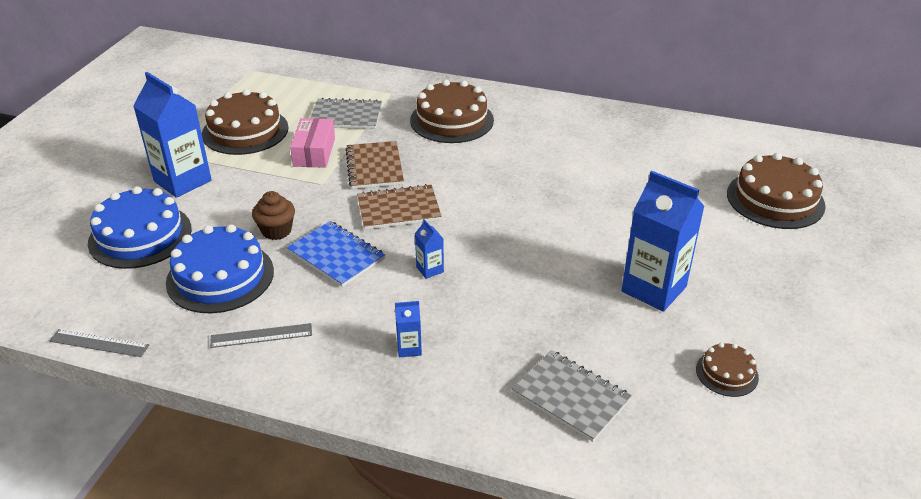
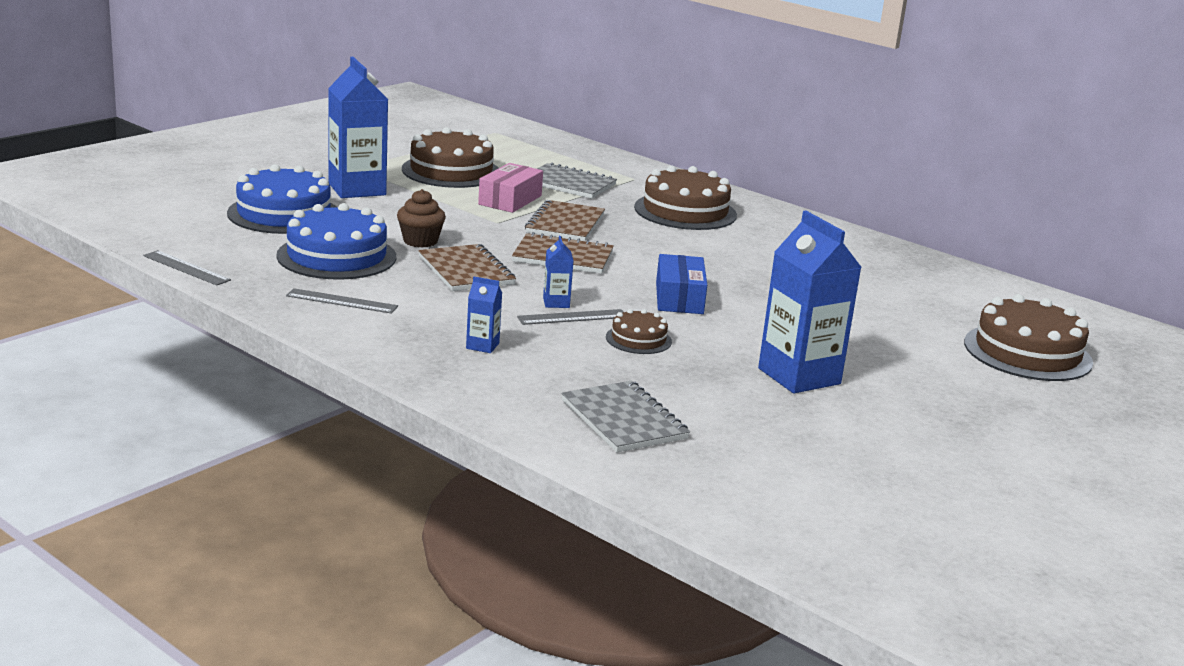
camera: 20 degrees right, 15 degrees down
(336, 255) = (466, 271): blue notebook -> brown notebook
(453, 283) = (572, 317): none -> grey ruler
(514, 228) = (679, 298): none -> blue box
(727, 373) = (823, 452): brown cake -> brown cake (638, 339)

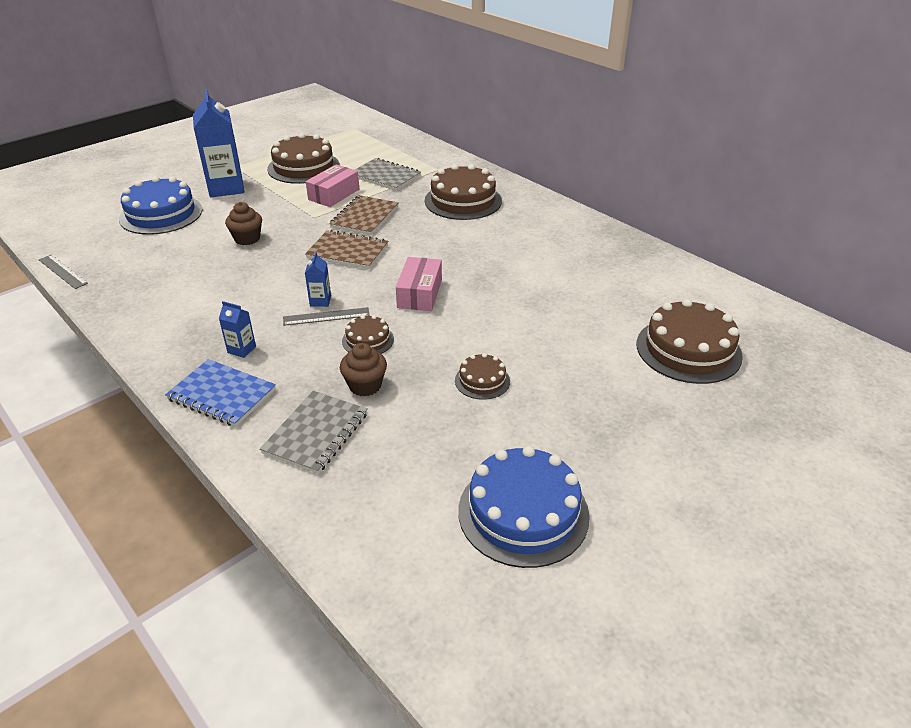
camera: 10 degrees right, 15 degrees up
(336, 256) = (178, 256): blue cake -> blue cake (523, 512)
(342, 301) = (158, 303): grey ruler -> none
(466, 271) = (267, 268): brown notebook -> none
(484, 386) = (222, 395): none -> blue notebook
(624, 420) = (316, 433): grey notebook -> grey notebook turned 45 degrees clockwise
(659, 379) = (365, 385): none -> brown cupcake
(679, 298) = (419, 293): blue box -> pink box
(799, 376) = (482, 380): blue carton -> brown cake

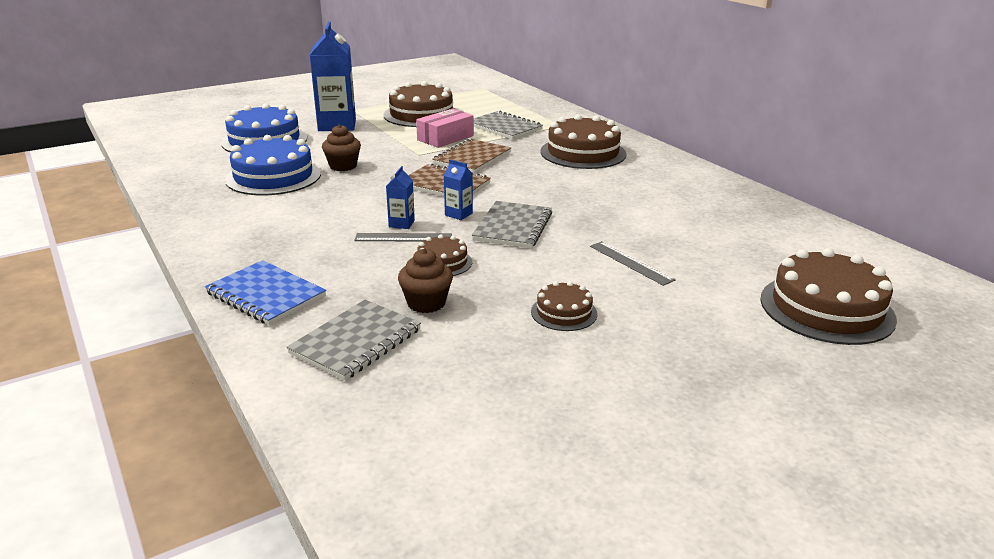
camera: 10 degrees right, 10 degrees down
(62, 271) = (149, 177): grey ruler -> grey ruler (630, 263)
(241, 349) = (302, 257): blue carton -> blue carton (458, 214)
(419, 293) = (513, 227): pink box -> grey notebook
(523, 512) = (582, 451): blue cake -> blue cake (273, 176)

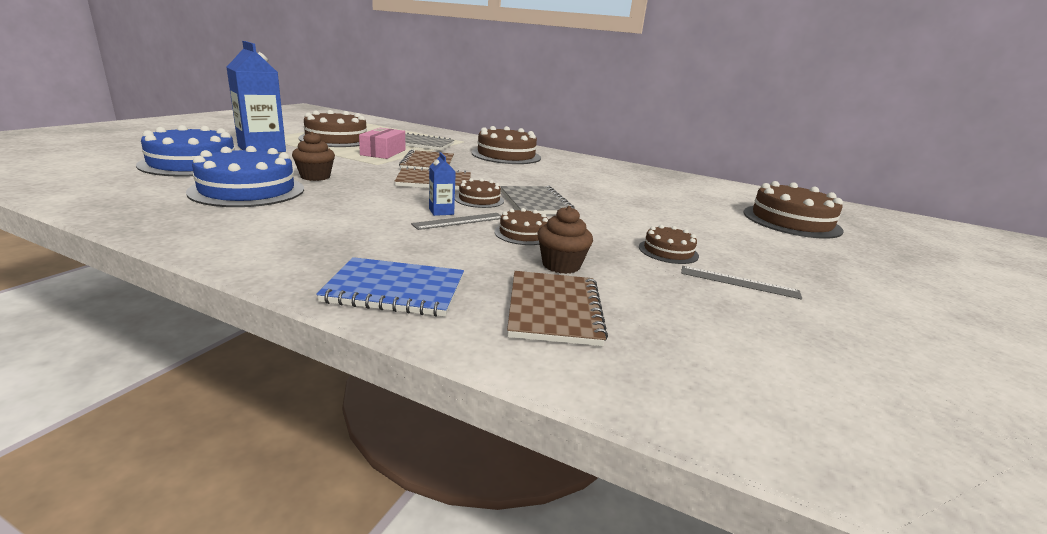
camera: 35 degrees left, 5 degrees down
(356, 342) = (554, 310): grey notebook -> brown notebook
(458, 214) = (479, 199): blue carton -> brown cake
(630, 263) = (651, 214): grey ruler -> grey ruler (739, 282)

